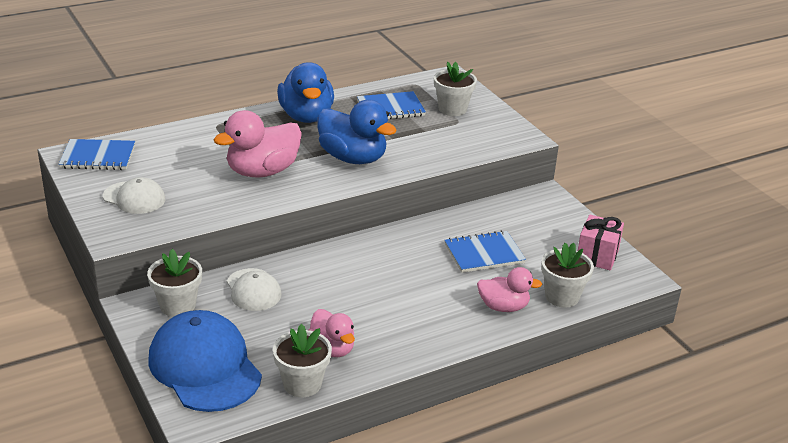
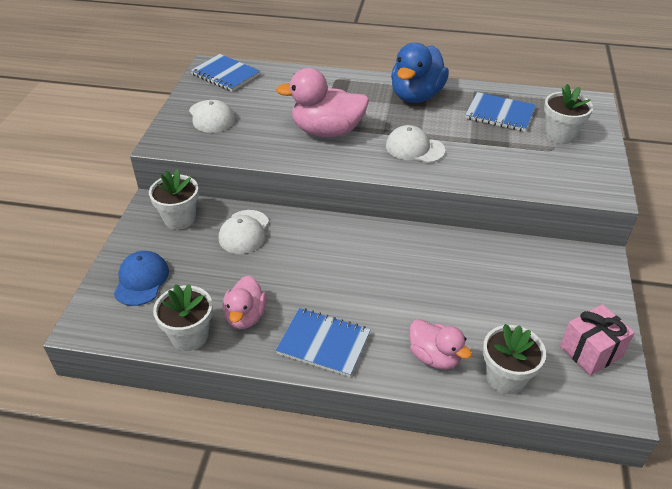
camera: 40 degrees right, 10 degrees up
(204, 366) = (141, 280): blue cap -> blue cap, size x0.55
(353, 158) = (414, 148): blue duck -> white cap
(484, 254) = (471, 292): blue notebook -> blue notebook (324, 343)

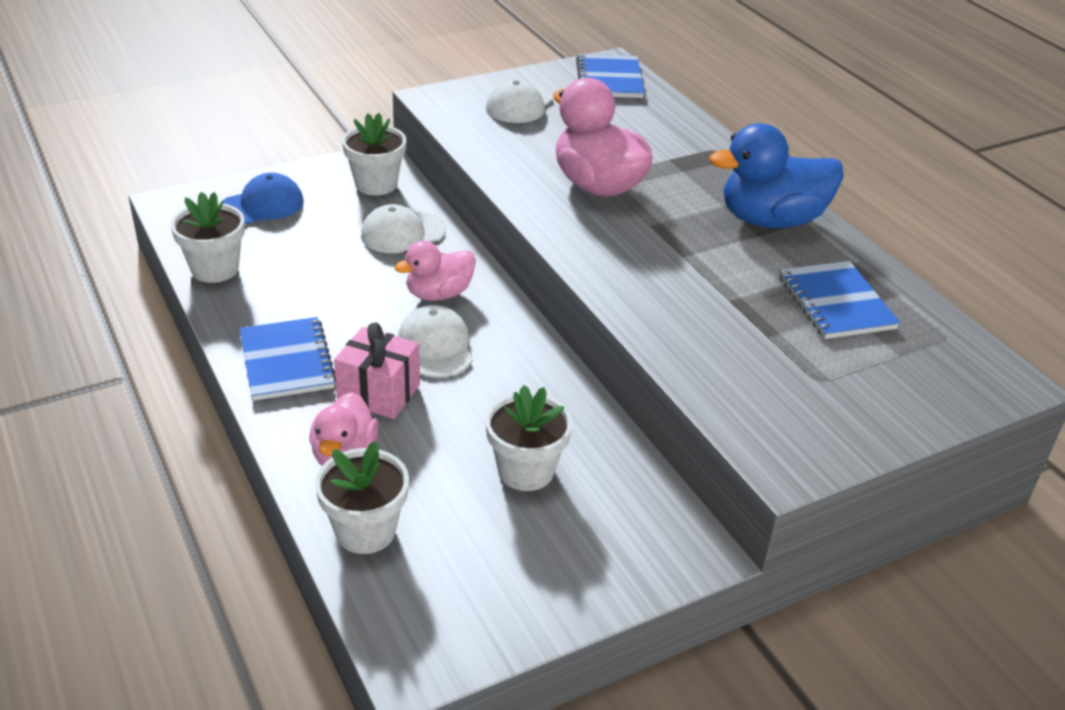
camera: 50 degrees right, 5 degrees down
(245, 316) = (275, 291): pink duck -> pink duck (438, 294)
(414, 148) = (653, 260): white cap -> white cap (435, 346)
(560, 135) = (866, 375): white flower pot -> white flower pot (526, 471)
(591, 351) = (489, 600): pink gift -> pink gift (379, 393)

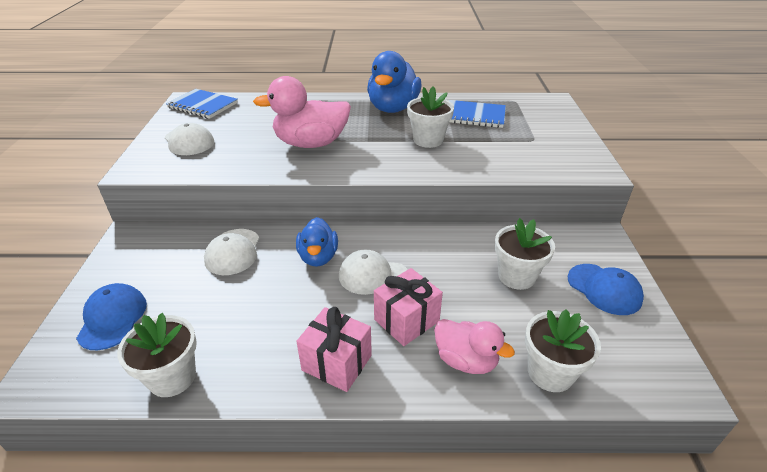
camera: 60 degrees left, 0 degrees up
(287, 361) = (337, 363): blue notebook -> pink gift
(376, 184) = (159, 246): white flower pot -> white flower pot (428, 140)
(438, 294) = (318, 257): pink duck -> blue duck
(562, 566) = (604, 289): none -> blue cap

